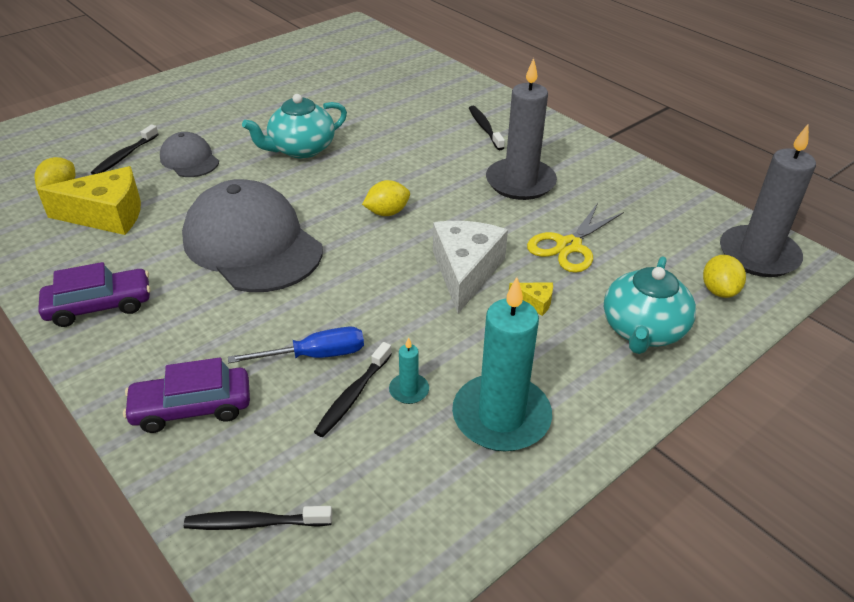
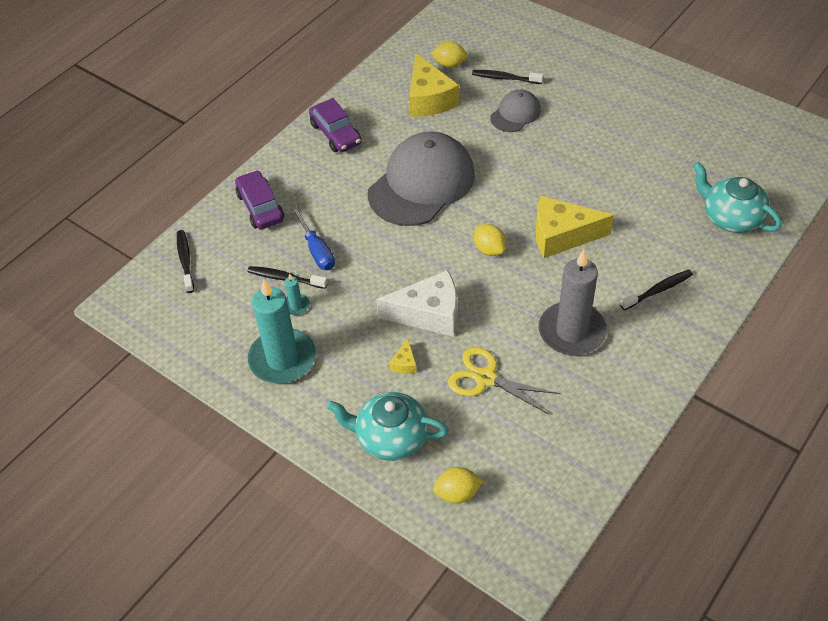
camera: 80 degrees right, 10 degrees up
(301, 149) = (560, 172): turquoise teapot -> turquoise teapot (730, 218)
(391, 164) = (562, 235): none -> yellow cheese
(758, 255) = (522, 528): grey candle -> none

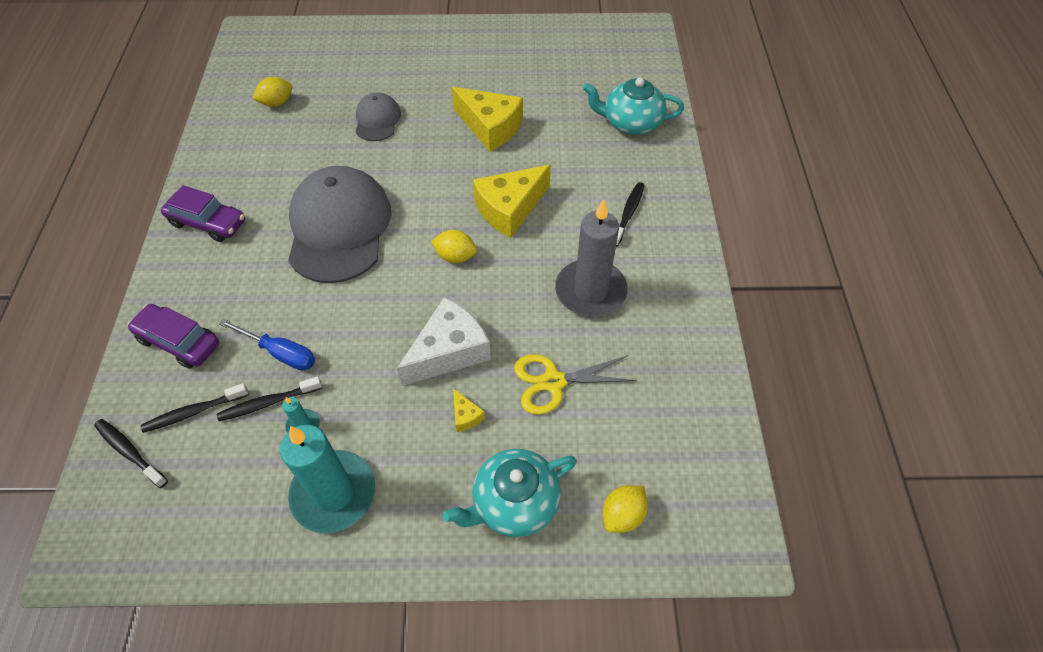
camera: 40 degrees left, 5 degrees up
(429, 99) = (281, 144): yellow cheese -> yellow cheese (490, 127)
(505, 78) = (341, 92): black toothbrush -> black toothbrush (194, 412)

